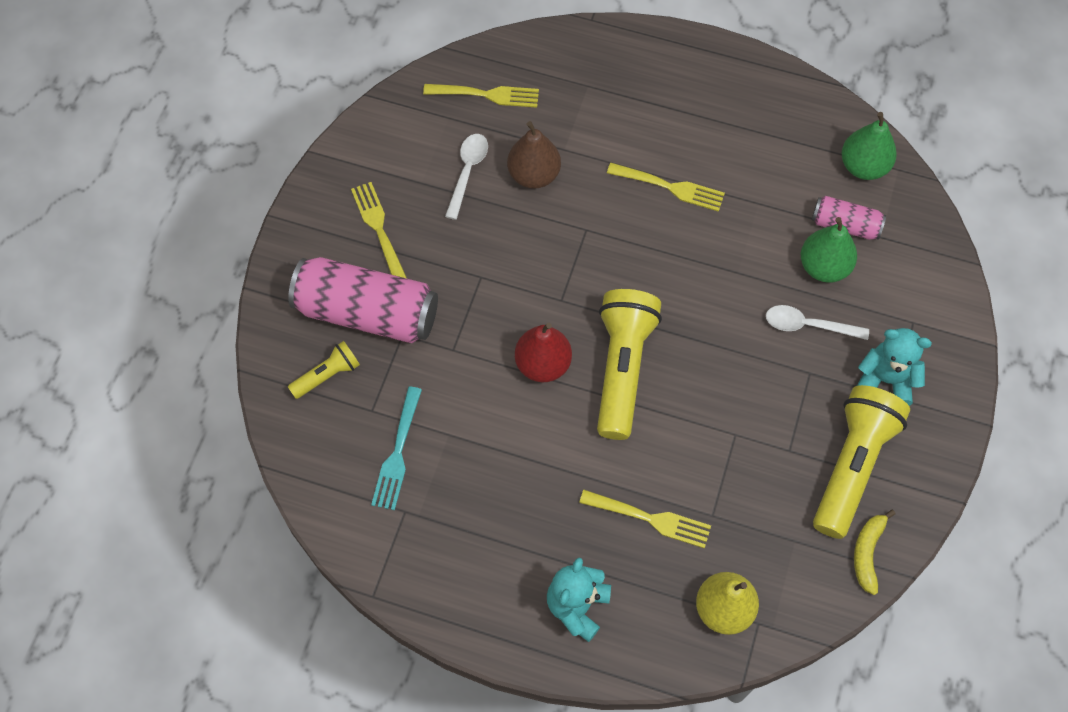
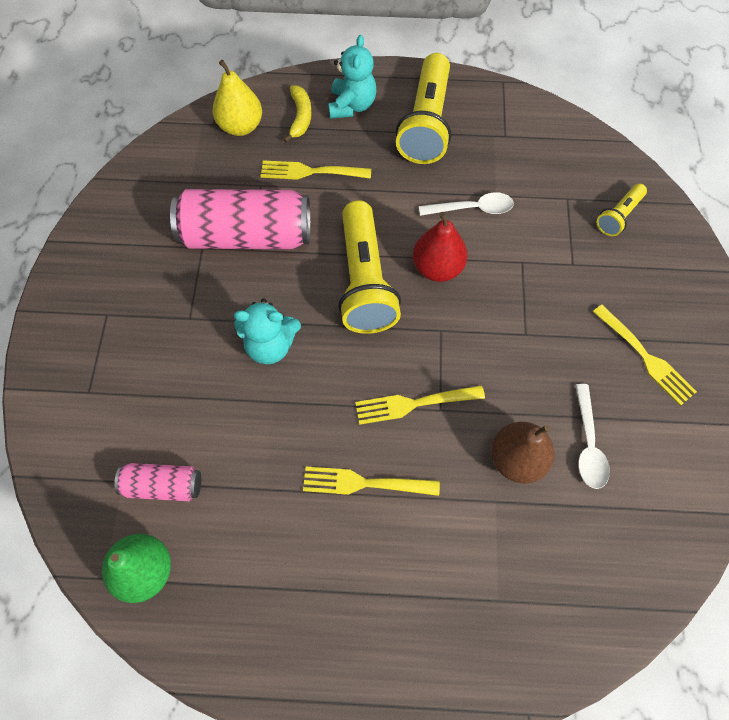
camera: 165 degrees right, 0 degrees up
(367, 313) = (613, 275): pink can -> pink can (247, 235)
(397, 453) = (530, 172): turquoise fork -> none
(486, 95) = (611, 552): yellow fork -> yellow fork (414, 404)
(808, 325) = (195, 363): white spoon -> white spoon (472, 209)
(824, 267) = (183, 430): green pear -> none
(851, 465) = (145, 247): yellow flashlight -> yellow flashlight (426, 124)
(867, 553) = (129, 186): yellow banana -> yellow banana (300, 117)
(885, 379) = (116, 328): turquoise teddy bear -> turquoise teddy bear (270, 345)

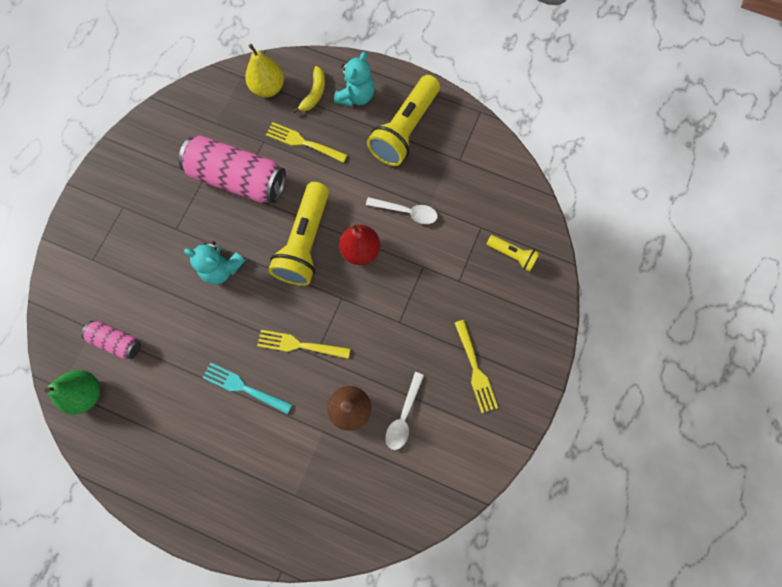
camera: 20 degrees right, 10 degrees up
(364, 483) = (244, 387): yellow fork -> turquoise fork
(619, 216) = (512, 255): yellow flashlight -> yellow flashlight turned 120 degrees counterclockwise

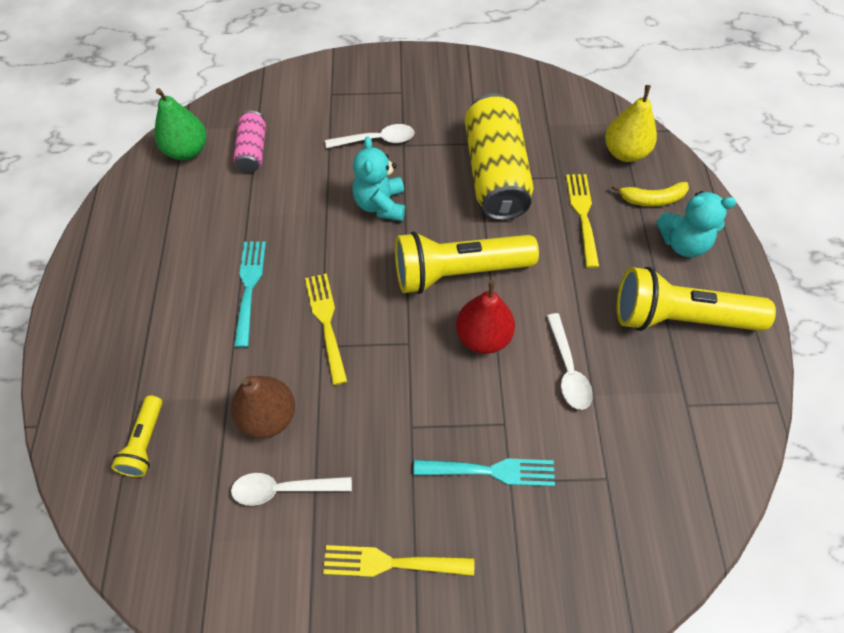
camera: 65 degrees right, 15 degrees down
(160, 246) = (376, 140): none -> white spoon
(238, 179) = (495, 173): pink can -> yellow can
(448, 289) = (490, 471): none -> turquoise fork
(475, 369) = (391, 562): yellow fork -> yellow fork turned 45 degrees clockwise
(512, 255) = (592, 543): yellow flashlight -> yellow flashlight (145, 443)

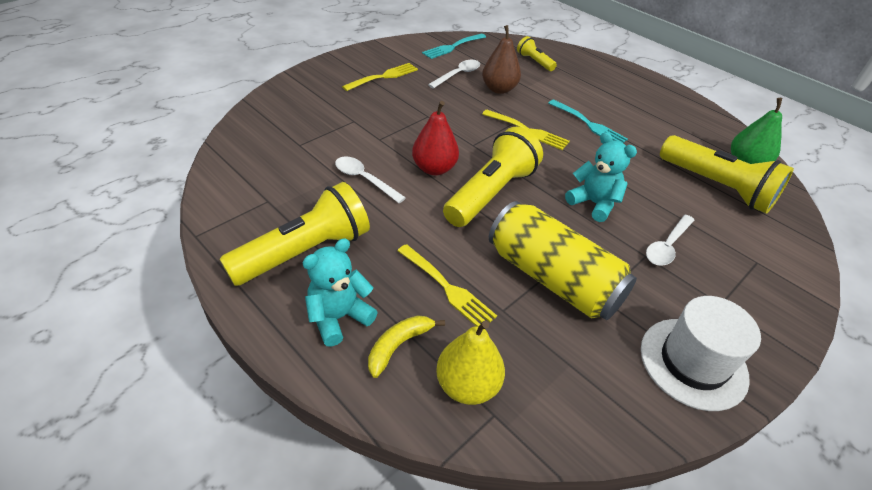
camera: 135 degrees right, 15 degrees down
(252, 151) = (717, 187): pink can -> yellow flashlight
(471, 82) = (693, 363): none -> white hat
(490, 471) = (368, 119): turquoise fork -> turquoise fork (452, 47)

